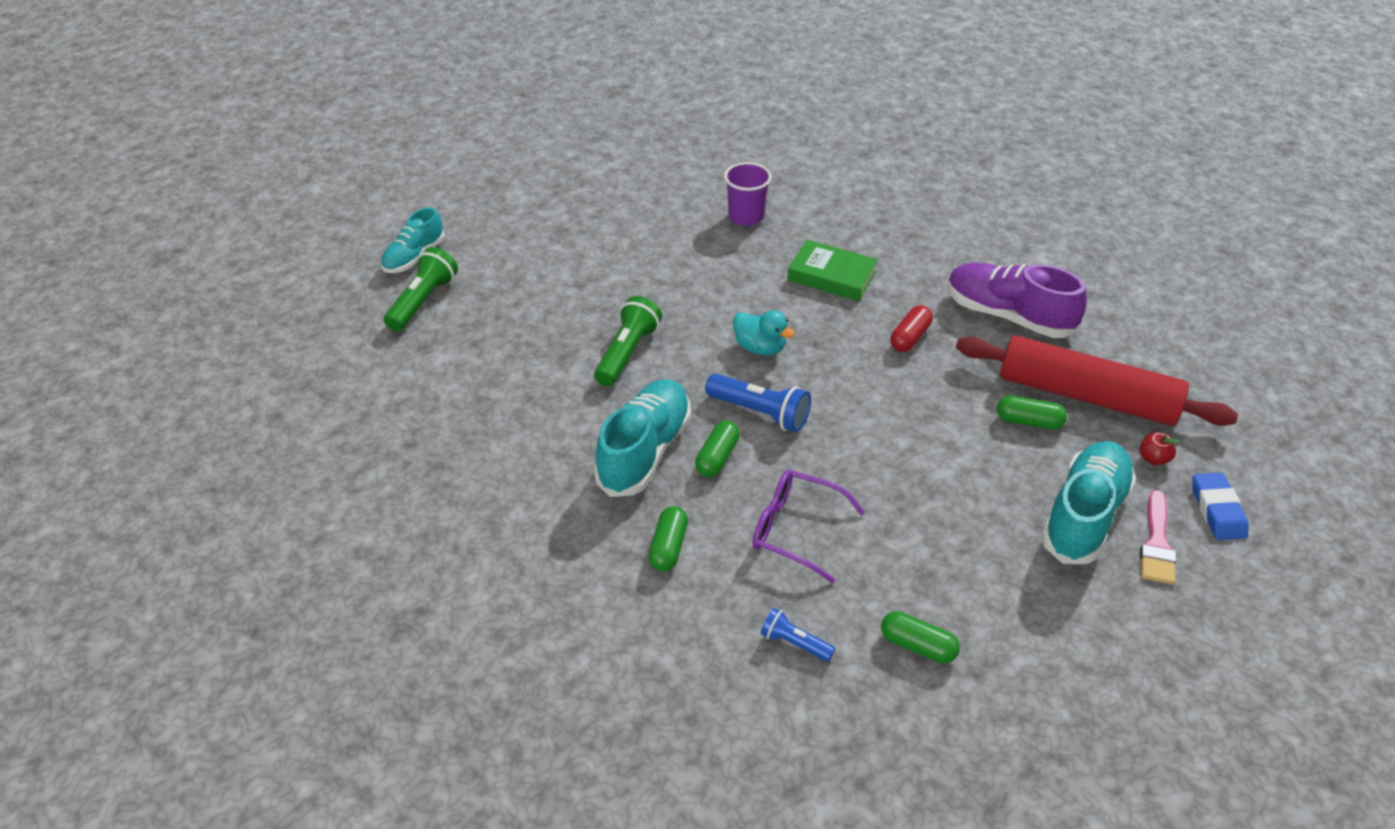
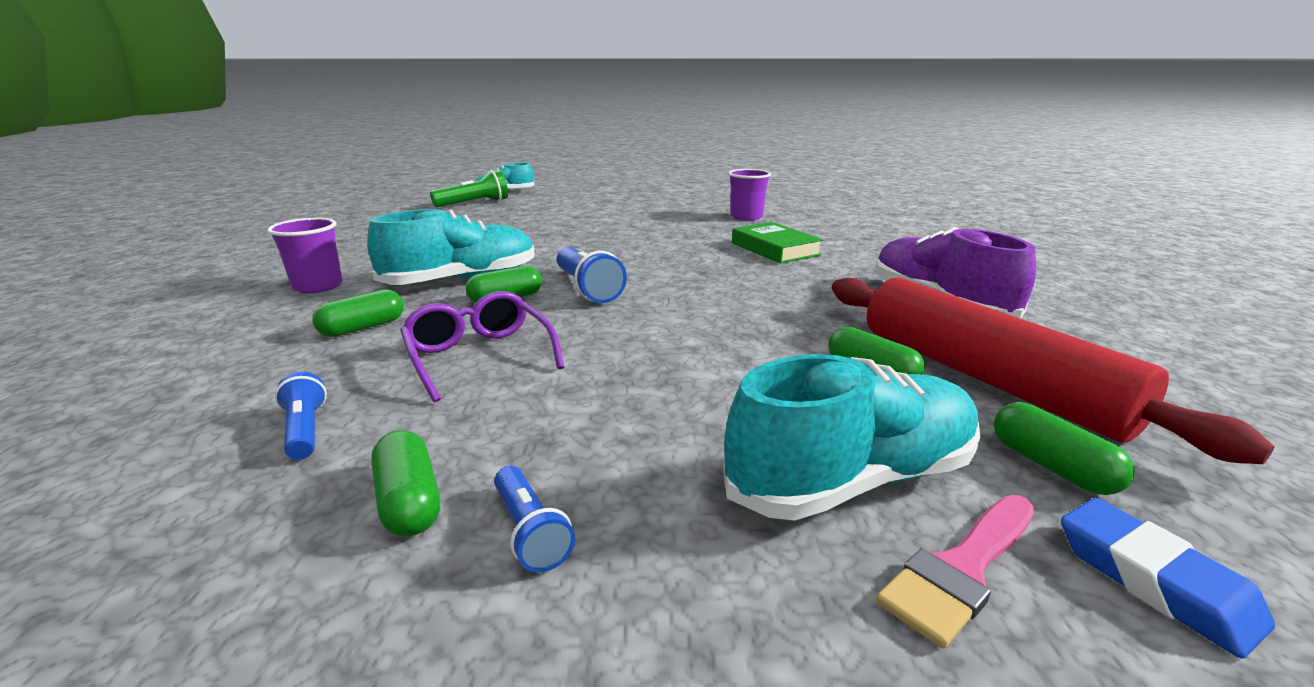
camera: 35 degrees right, 20 degrees down
(535, 522) = (318, 286): none -> purple cup
(627, 353) = (548, 243): green flashlight -> none
(760, 348) = (651, 263): turquoise duck -> none
(910, 337) = (802, 289): red capsule -> none
(989, 627) = (530, 532): none -> blue flashlight
(1153, 458) = (1051, 466): red apple -> green capsule
(1217, 510) = (1153, 581): blue eraser -> blue eraser turned 60 degrees counterclockwise

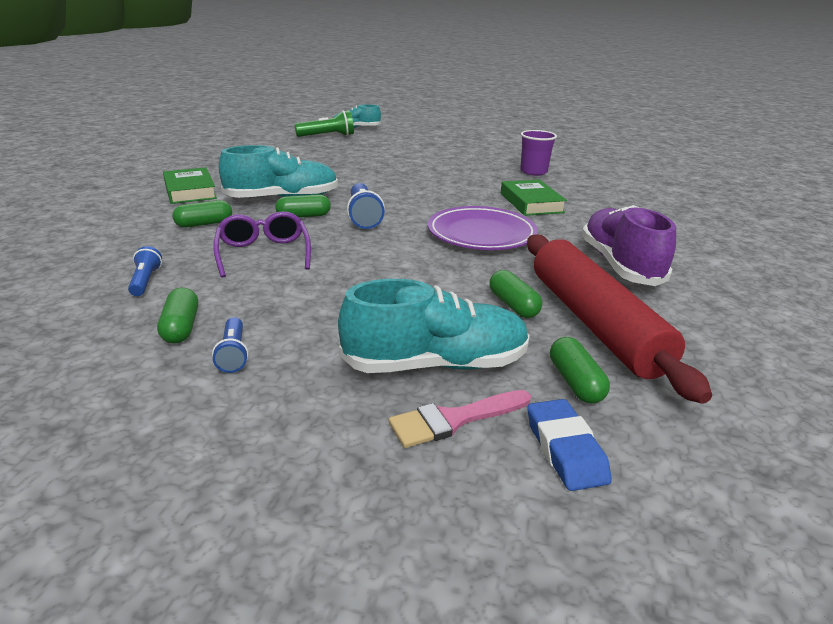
camera: 15 degrees right, 5 degrees up
(318, 286) = (190, 191): purple cup -> green book
(751, 290) = (481, 234): none -> purple plate

